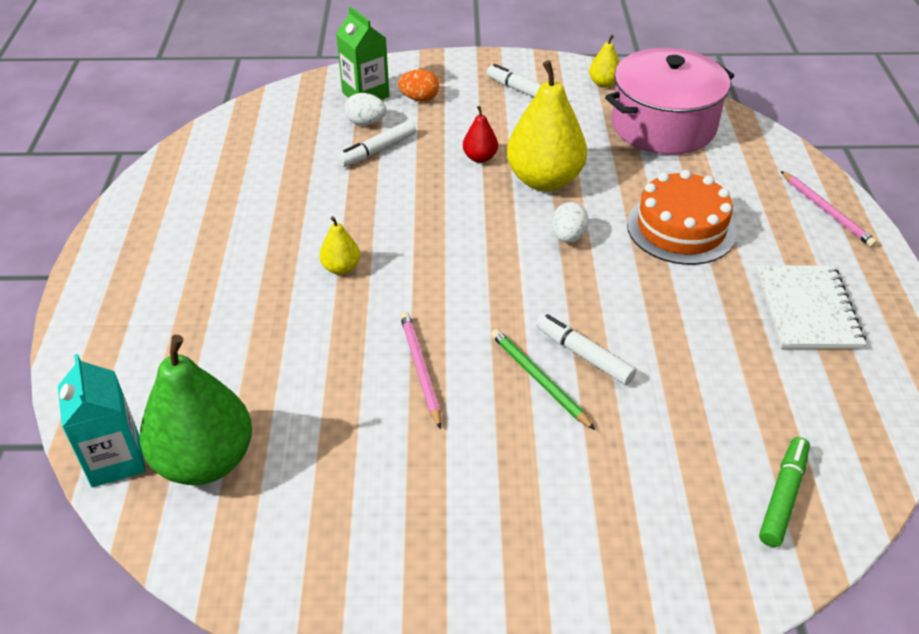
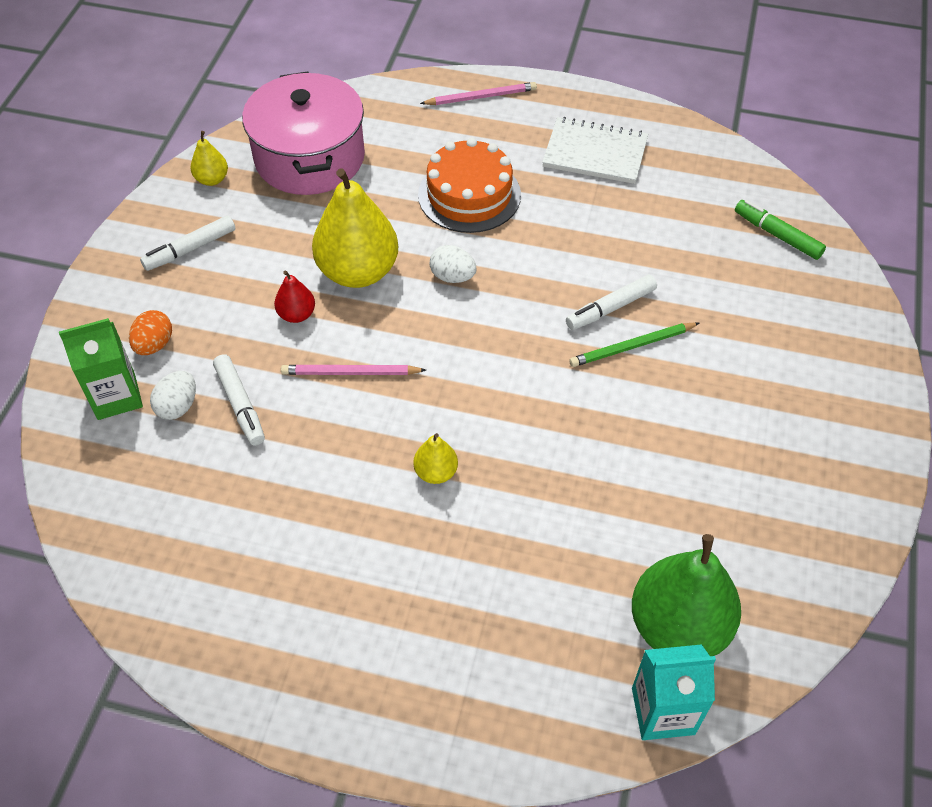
camera: 75 degrees left, 10 degrees up
(420, 369) = (599, 431): pink pencil -> pink pencil (350, 373)

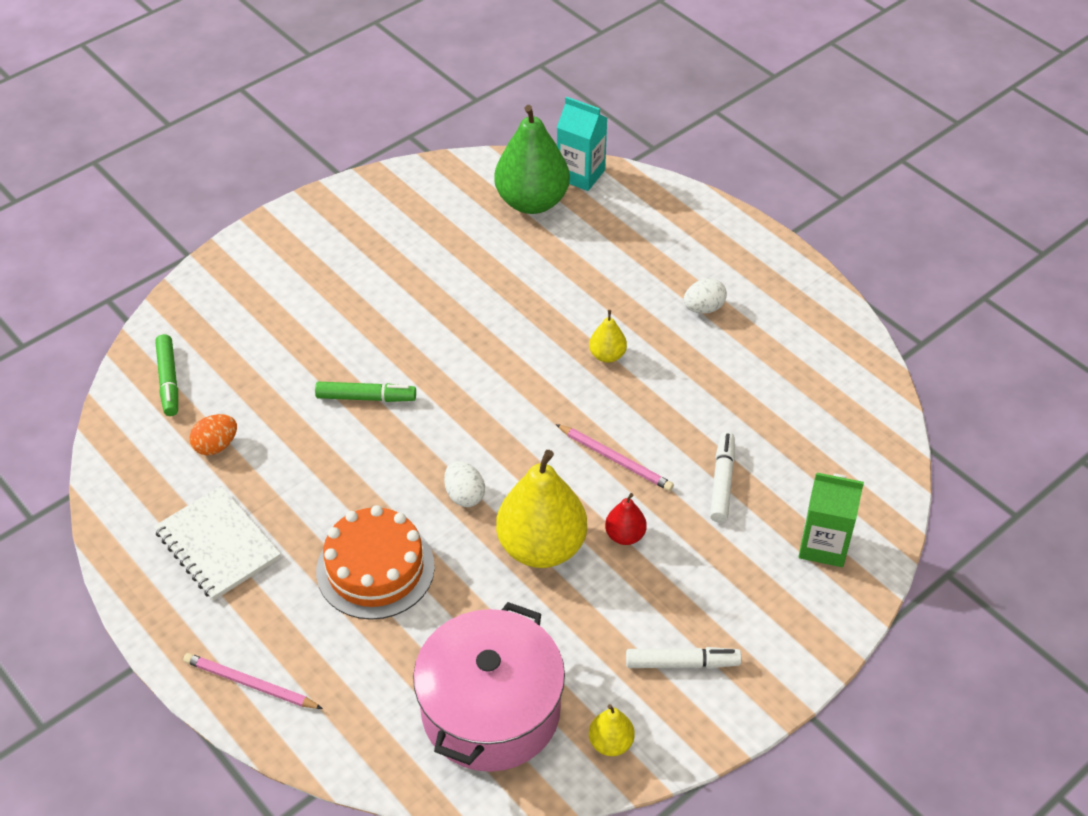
camera: 145 degrees left, 5 degrees down
(154, 345) = (768, 576): orange egg -> orange egg (216, 445)
(178, 406) = (774, 508): white egg -> white egg (703, 308)
(610, 308) = (366, 397): white marker -> green marker
(632, 346) = (382, 361): green pencil -> none

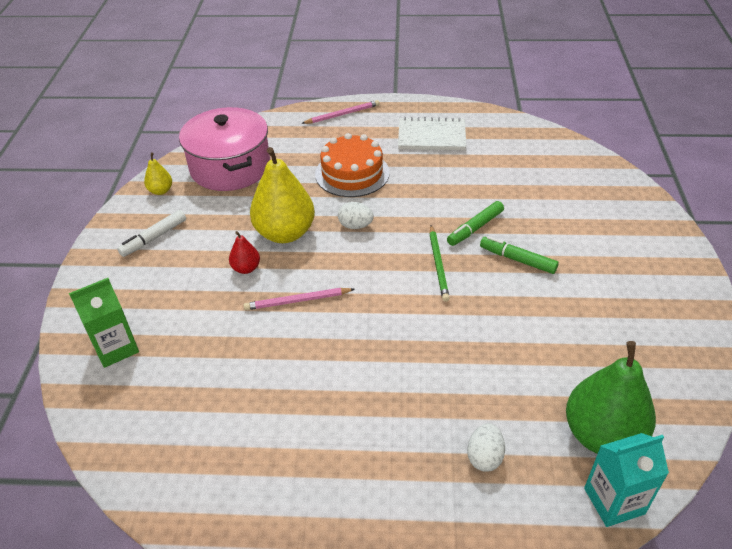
camera: 135 degrees right, 5 degrees down
(169, 380) = (572, 166): green marker -> green marker (517, 259)
(216, 445) = (501, 161): orange egg -> none
(452, 391) = (438, 264): none -> green pencil
(607, 355) = (382, 358): yellow pear -> none
(703, 308) = (361, 455): white egg -> white egg (484, 457)
(722, 482) = (217, 337): white marker -> none

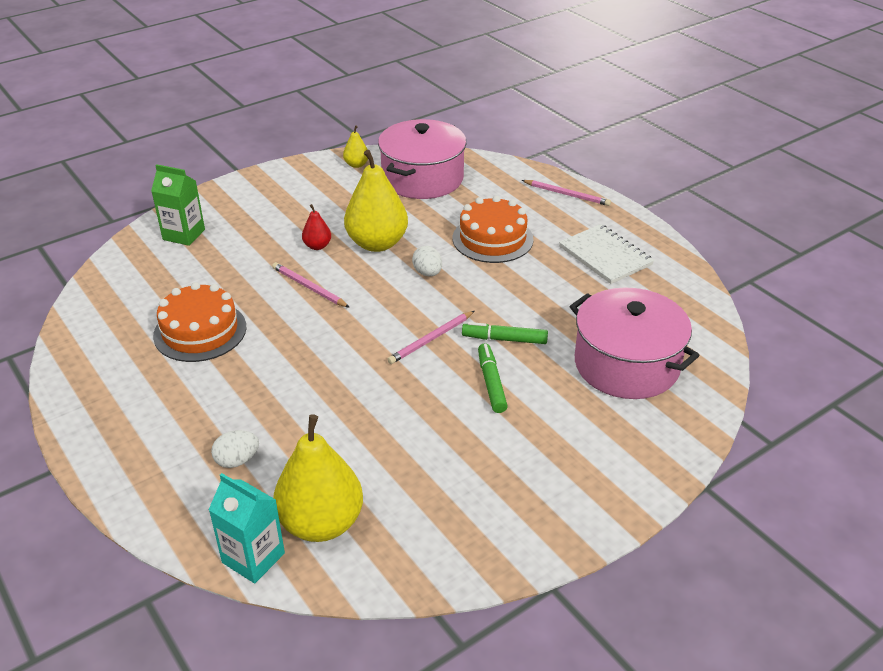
camera: 50 degrees right, 5 degrees down
(154, 238) = (303, 190): white marker -> none
(280, 403) = (200, 331): none -> orange cake
(438, 264) = (431, 339): green pencil -> pink pencil
(554, 189) = (626, 364): none -> pink pot
(602, 435) = (321, 523): green pear -> yellow pear

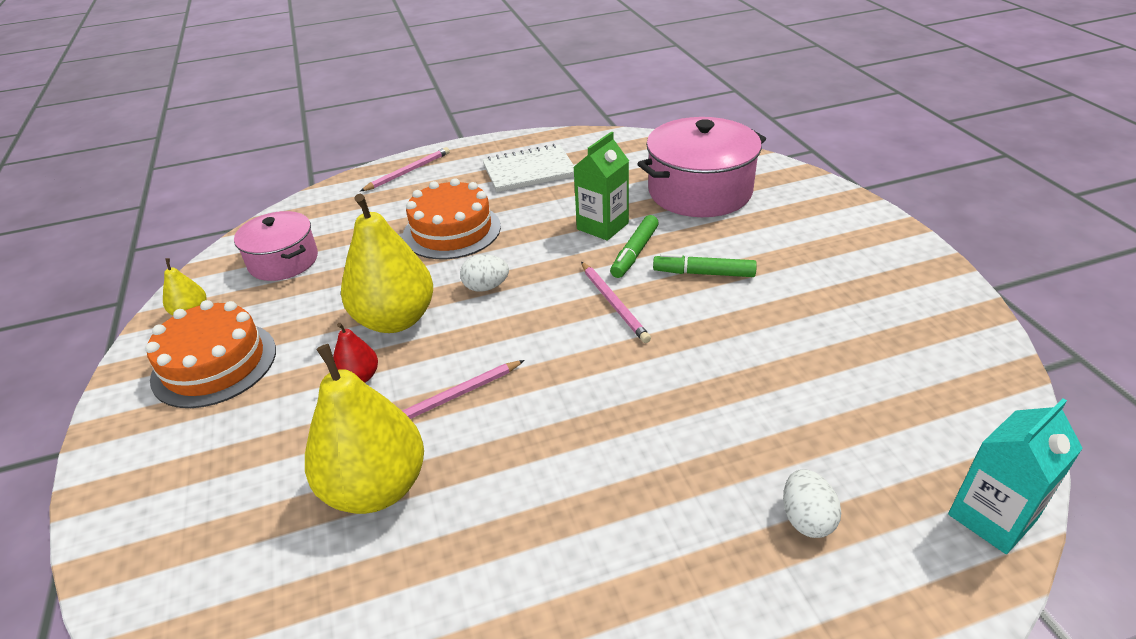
camera: 70 degrees left, 0 degrees up
(184, 234) = (196, 548): green carton -> green carton (602, 226)
(200, 331) = (492, 543): orange cake -> orange cake (214, 364)
(321, 523) = (924, 441): yellow pear -> yellow pear (376, 487)
(422, 178) = (283, 261): pink pot -> pink pot, size x0.62

